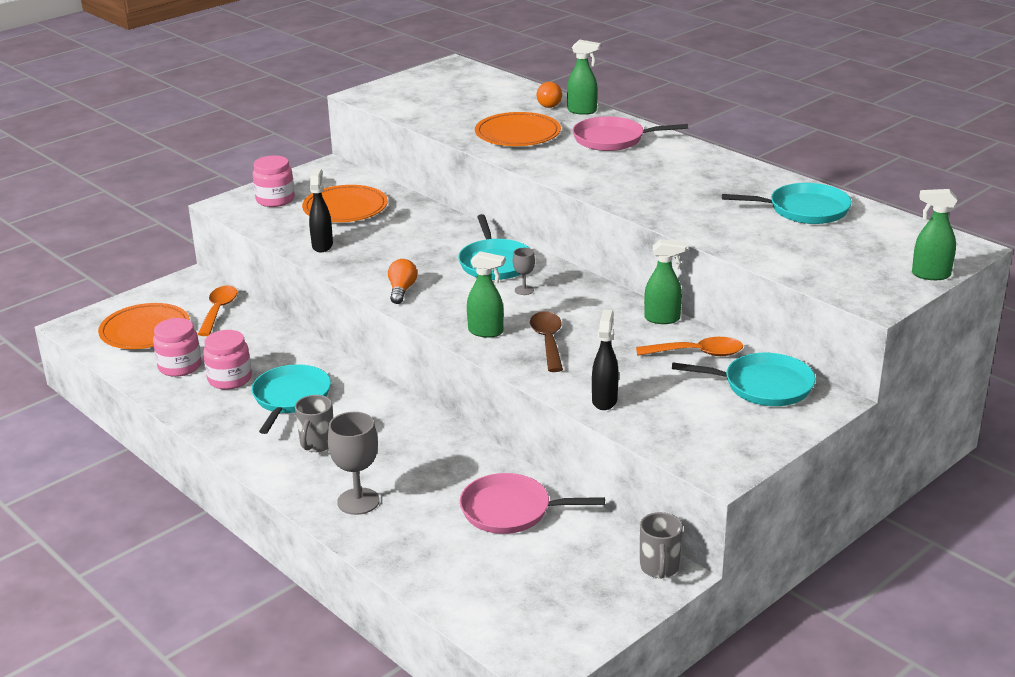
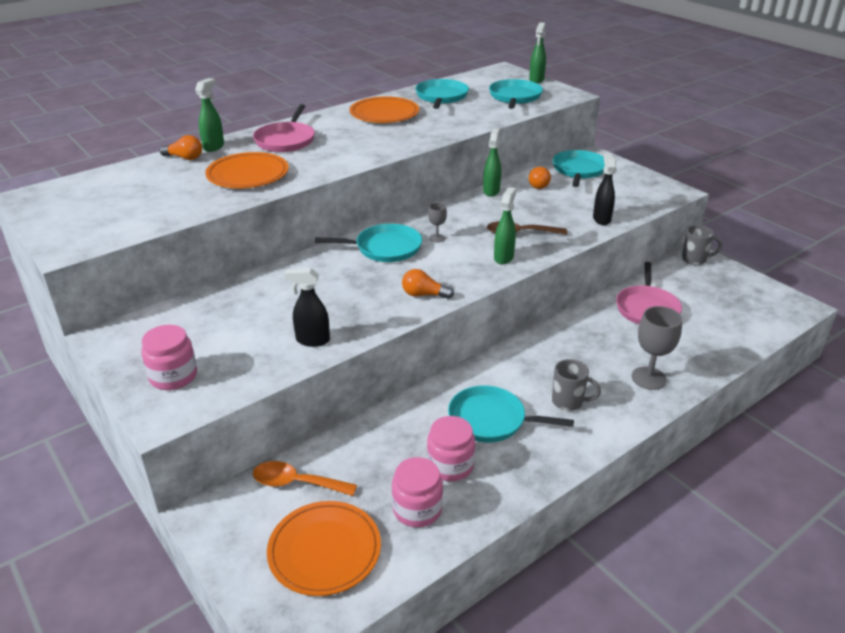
camera: 85 degrees left, 5 degrees up
(345, 208) = (228, 326): orange plate -> orange plate (384, 114)
(604, 400) = (601, 219): black spray bottle -> black spray bottle turned 75 degrees clockwise
(697, 353) = (539, 184): orange spoon -> orange light bulb
(835, 259) = (515, 97): none -> turquoise pan

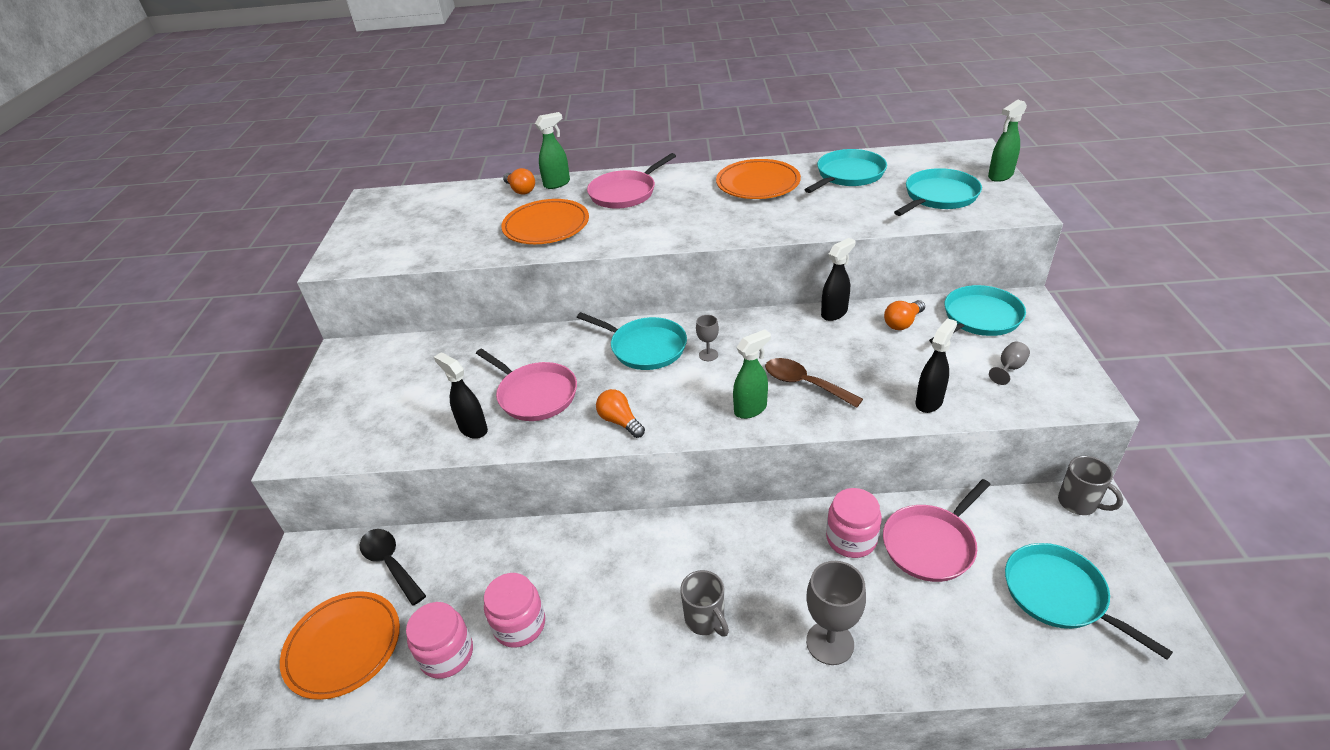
camera: 40 degrees right, 5 degrees up
(173, 376) = (343, 415): pink jar -> pink jar (851, 539)
(296, 483) = (390, 563): orange spoon -> black spoon
(335, 303) = (535, 394): none -> pink pan
(491, 191) = (834, 313): green spray bottle -> black spray bottle
(491, 420) = (607, 595): turquoise pan -> turquoise pan (1059, 595)
(623, 190) = (1009, 368): none -> grey goblet

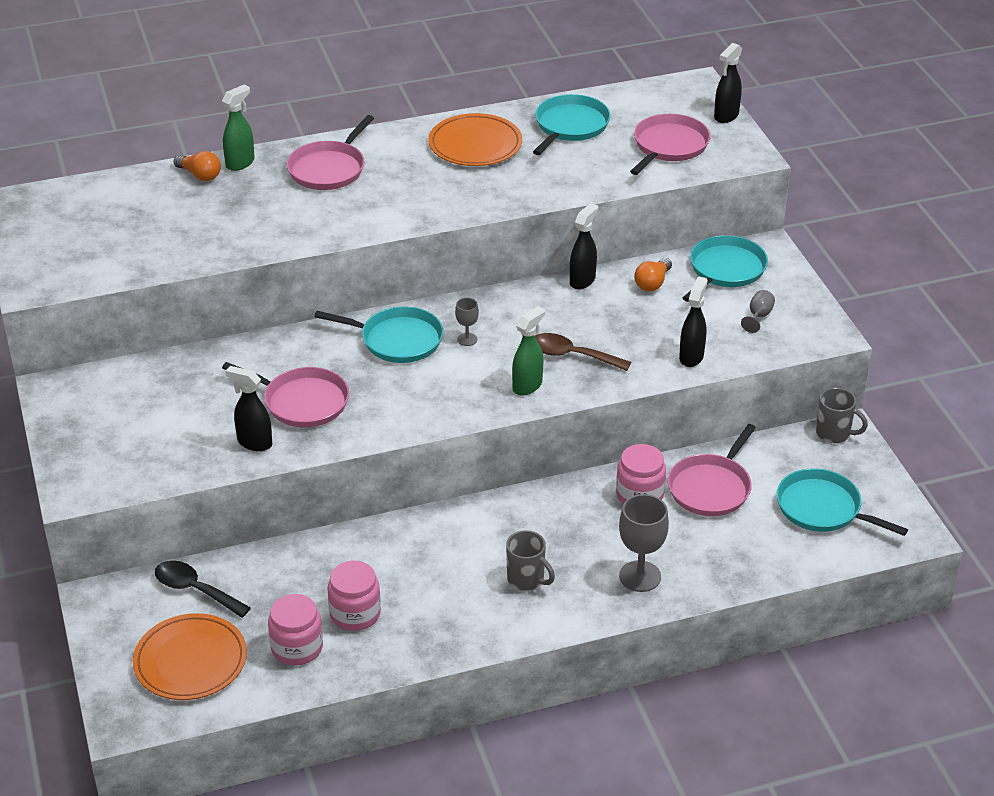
camera: 20 degrees left, 0 degrees up
(546, 226) = (258, 218): orange plate -> none
(620, 421) = (403, 415): orange light bulb -> none
(938, 196) = (669, 146): turquoise pan -> pink pan
(1000, 176) = (726, 116): green spray bottle -> black spray bottle

